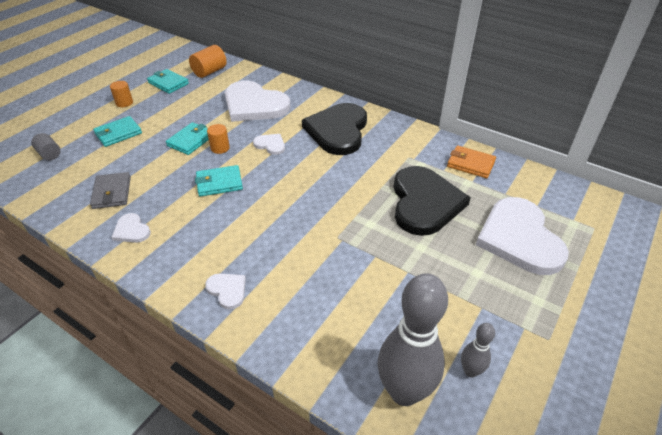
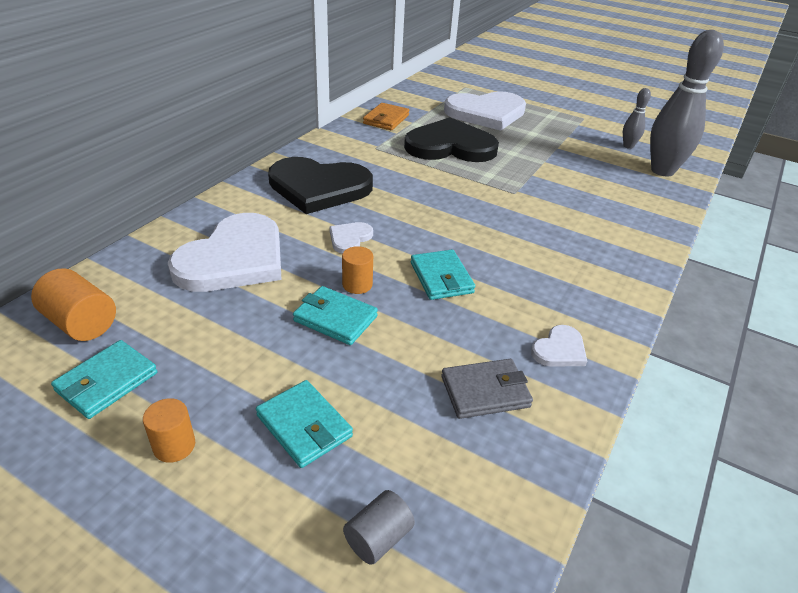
camera: 95 degrees left, 5 degrees down
(227, 290) = (617, 256): white heart -> none

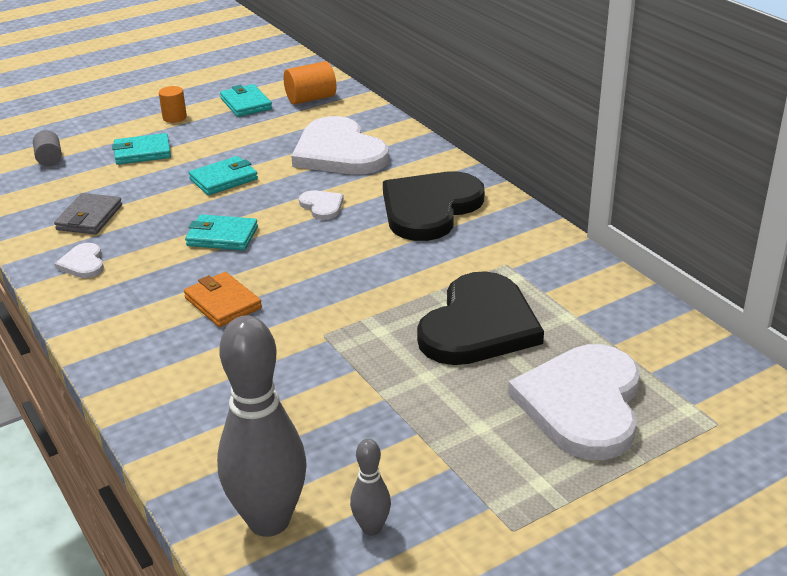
camera: 120 degrees right, 5 degrees down
(357, 284) = (253, 196): orange cylinder -> none
(386, 119) = (593, 294): orange wallet -> orange wallet (223, 303)

